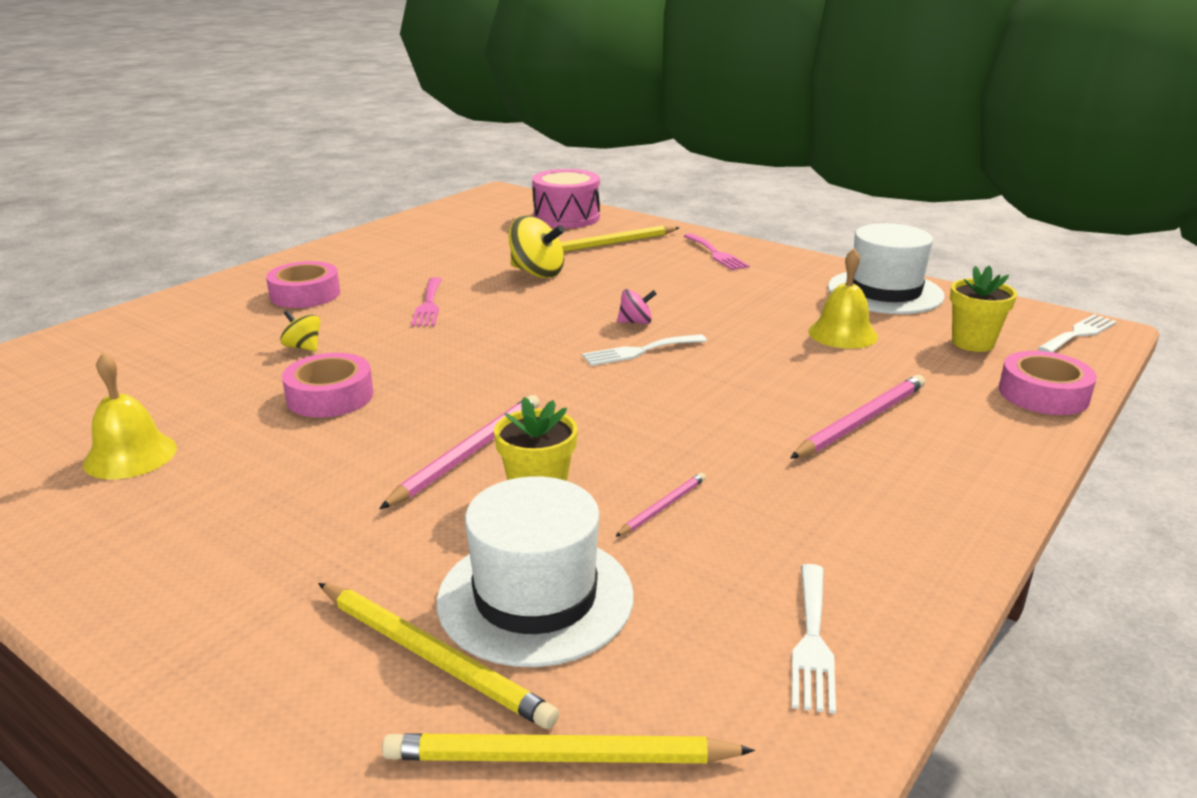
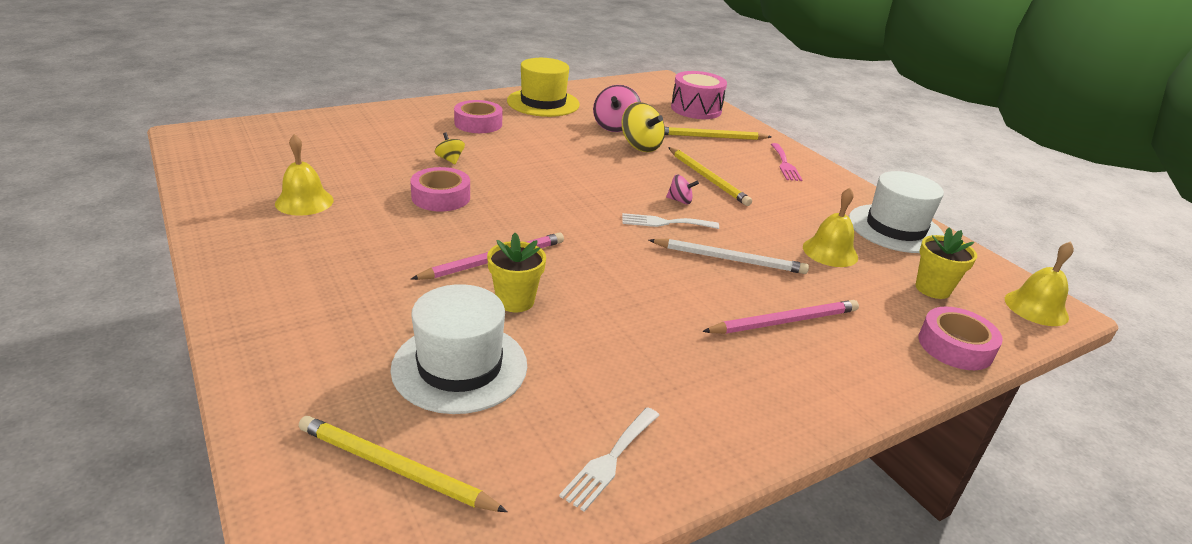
camera: 20 degrees right, 5 degrees up
(371, 250) = (543, 103): none -> yellow hat
(428, 305) = (549, 151): pink fork -> none
(433, 657) = (373, 381): yellow pencil -> yellow pencil (707, 178)
(487, 258) = (615, 127): none -> pink spinning top
(662, 507) = (588, 336): pink pencil -> none
(746, 371) = (730, 259): none -> white pencil
(1079, 334) = (1036, 308): white fork -> yellow bell

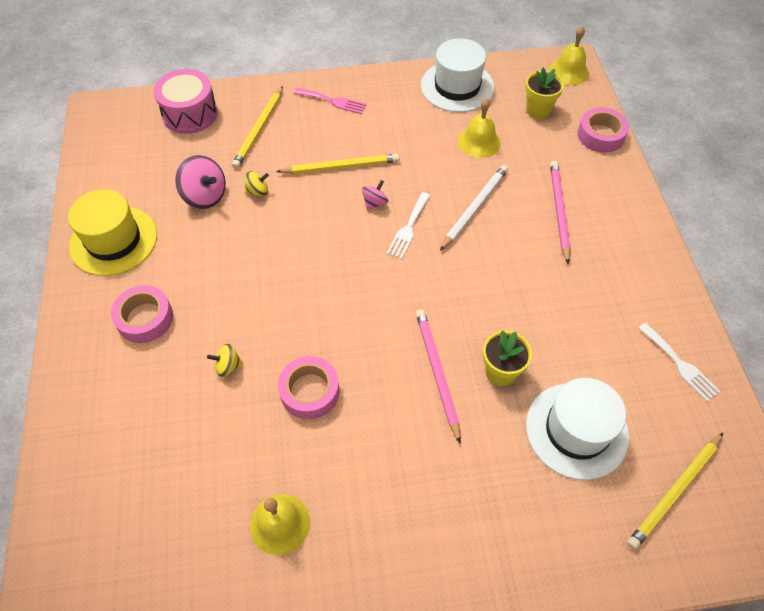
camera: 65 degrees left, 25 degrees up
(640, 146) = (258, 191): yellow spinning top -> yellow spinning top, size x0.55

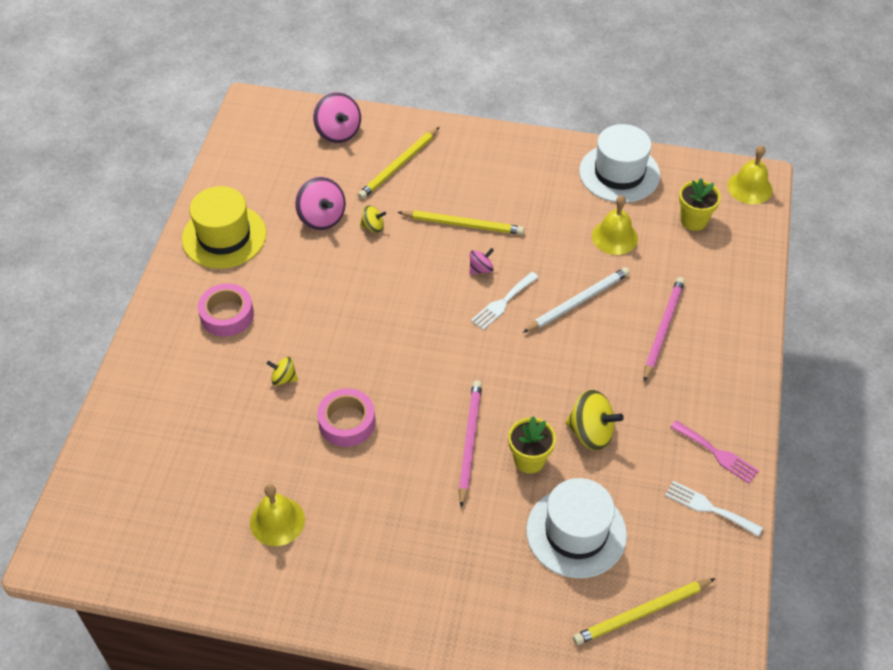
camera: 20 degrees right, 5 degrees down
(190, 114) = (338, 132): pink drum -> pink spinning top
(333, 101) = (483, 156): pink fork -> pink fork (717, 453)
(543, 327) = (591, 433): none -> yellow spinning top
(600, 135) = (748, 265): pink tape -> none
(680, 364) = (709, 508): white fork -> white fork turned 135 degrees clockwise

